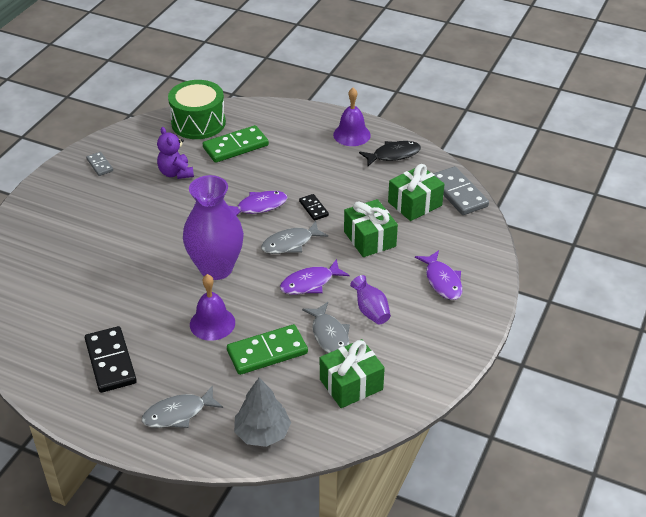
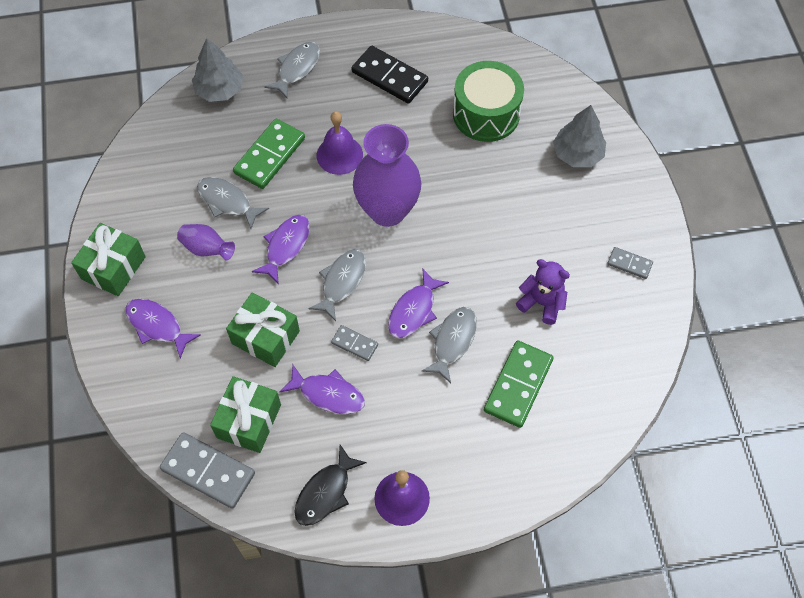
camera: 145 degrees right, 20 degrees up
(47, 234) = (577, 154): none -> grey tree
(198, 123) = (597, 397): green drum -> green drum (486, 114)
(251, 181) = (452, 341): none -> grey fish
(313, 208) = (354, 344): black domino -> grey domino
(351, 384) = (176, 167): green gift -> green gift (113, 268)
(353, 193) = (328, 394): none -> purple fish

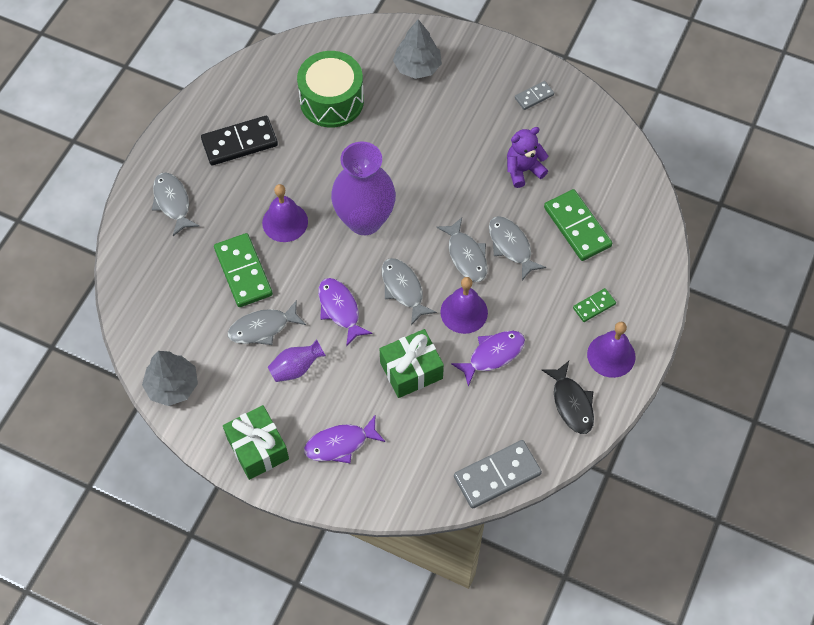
camera: 55 degrees left, 0 degrees up
(220, 90) = (144, 271): grey tree -> grey tree (172, 385)
(249, 421) = (475, 423): green gift -> none
(354, 344) = (464, 312): grey domino -> purple bell
(414, 310) = (466, 255): purple fish -> grey fish
(444, 451) = (594, 306): none -> green domino

